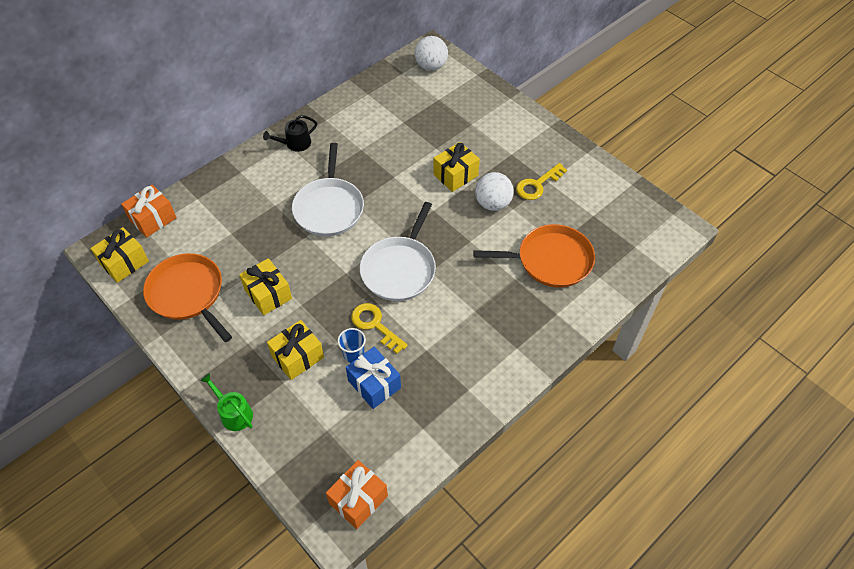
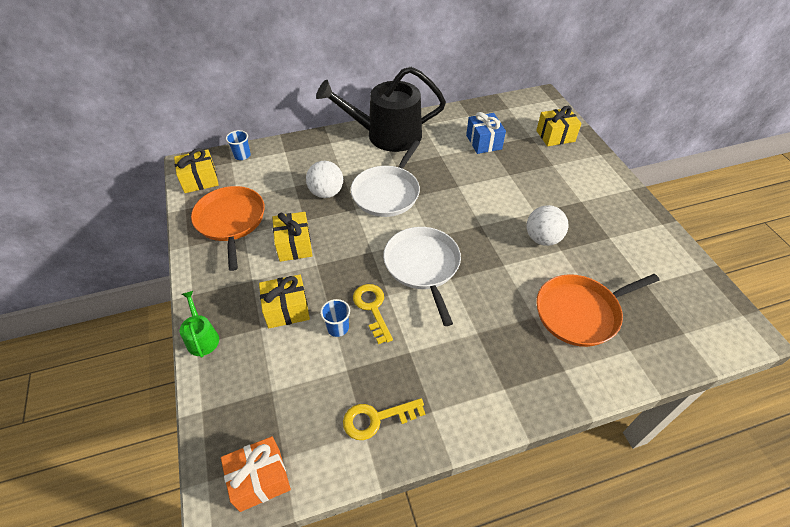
camera: 25 degrees right, 5 degrees down
(153, 219) = (242, 155): orange gift -> blue cup
(295, 144) = (387, 135): black watering can -> black watering can, size x2.36
(374, 384) = (341, 365): blue gift -> blue gift (483, 142)
(400, 269) = (423, 266): white pan -> white pan turned 120 degrees clockwise
(431, 66) = (536, 110): white ball -> white ball (326, 193)
(455, 175) = (517, 202): yellow gift -> yellow gift (555, 136)
(537, 185) = (596, 236): yellow key -> yellow key (376, 419)
(550, 260) = (580, 312): orange pan -> orange pan turned 135 degrees clockwise

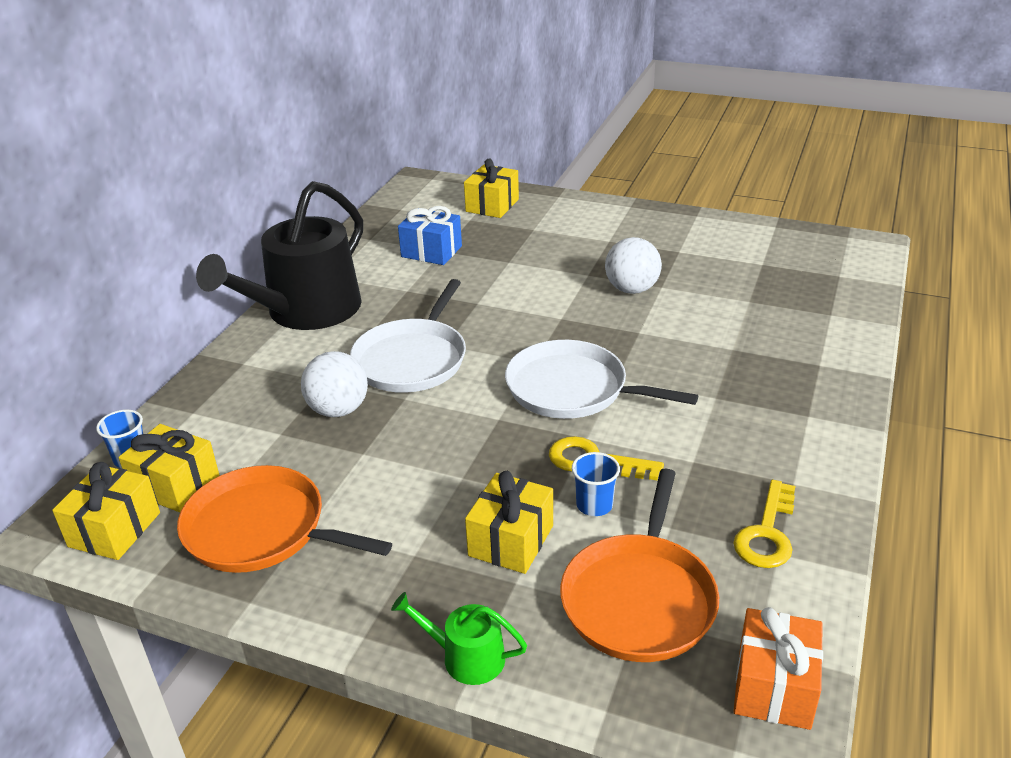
camera: 50 degrees left, 15 degrees down
(294, 245) = (399, 483): yellow gift -> yellow gift (175, 485)
(387, 192) = (412, 359): white pan -> white pan turned 45 degrees clockwise
(580, 312) = (757, 318): orange pan -> orange pan (640, 598)

